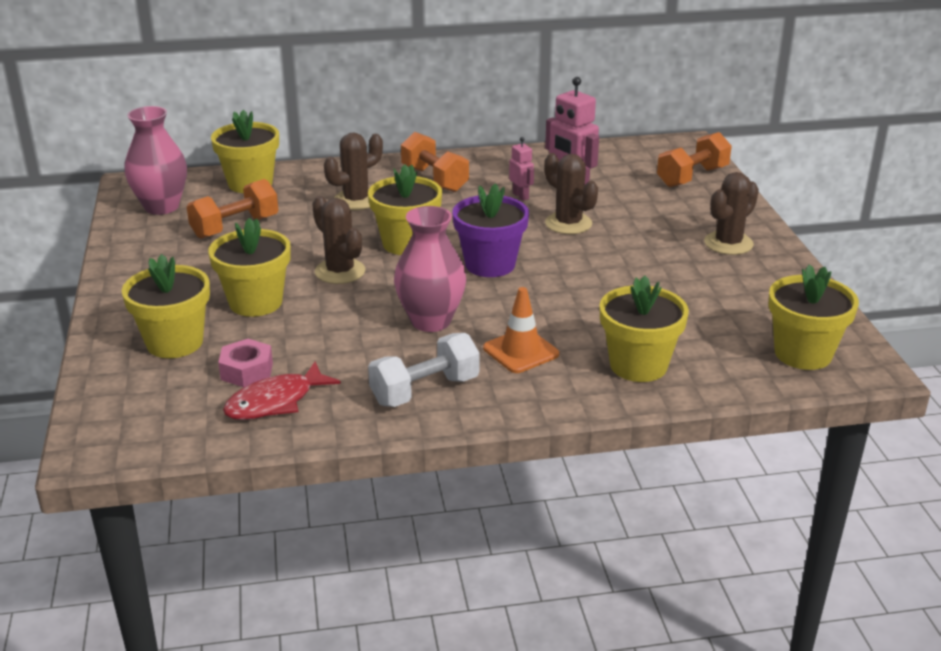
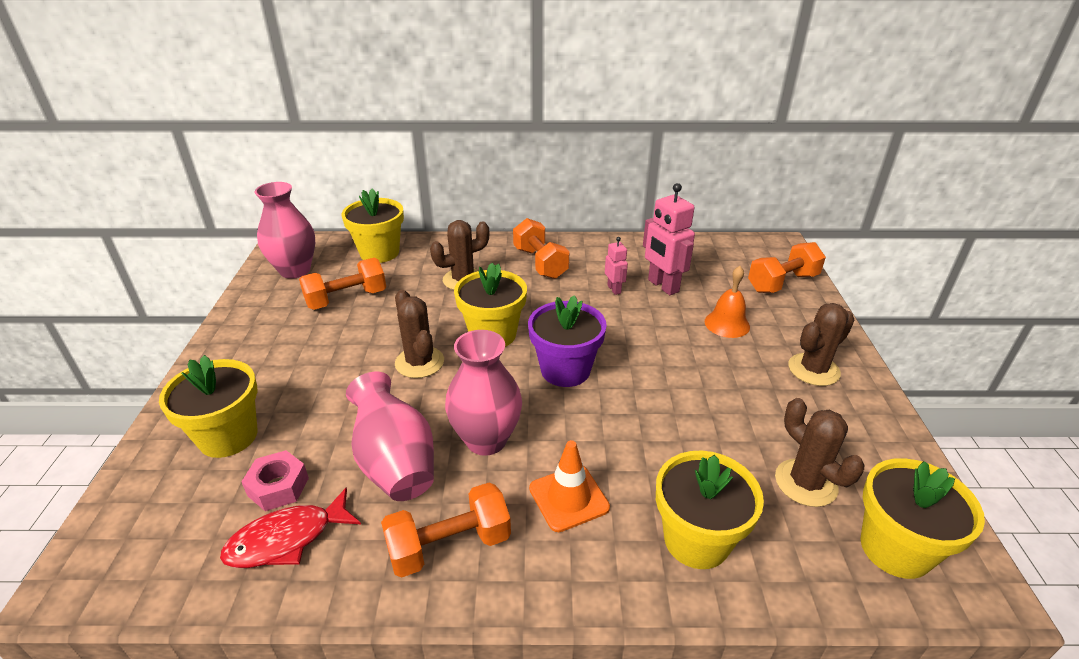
camera: 10 degrees right, 5 degrees up
(255, 302) = (326, 392): yellow flower pot -> none
(351, 345) = (395, 463): none -> pink vase
(425, 390) = (449, 545): white dumbbell -> orange dumbbell
(568, 223) = (653, 327): brown cactus -> brown cactus (805, 483)
(641, 215) = (727, 324): none -> orange bell

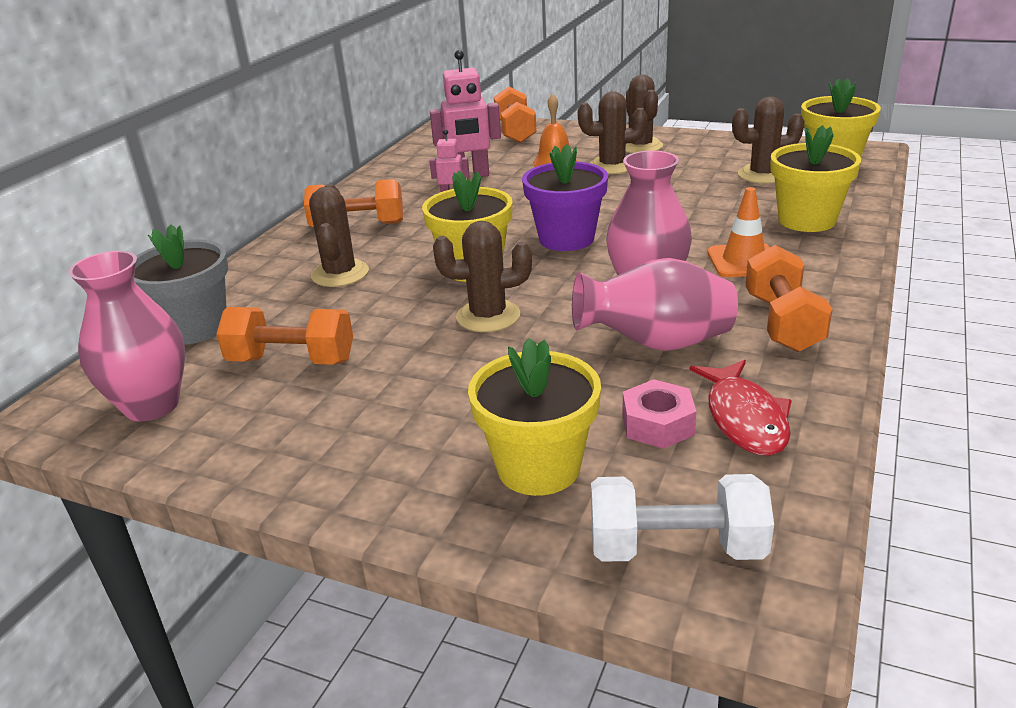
camera: 65 degrees left, 5 degrees down
(135, 523) = (676, 548): none -> white dumbbell
(346, 299) = (292, 361): orange dumbbell -> orange dumbbell turned 75 degrees counterclockwise
(379, 253) = (195, 328): yellow flower pot -> grey flower pot
(745, 361) = (612, 166): none -> brown cactus

